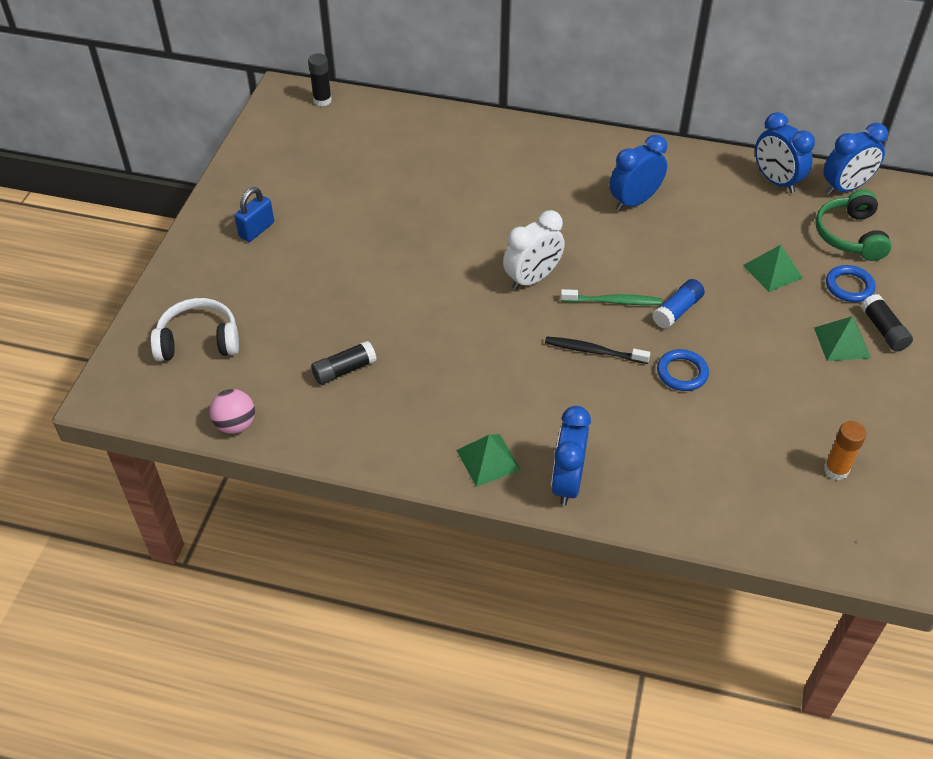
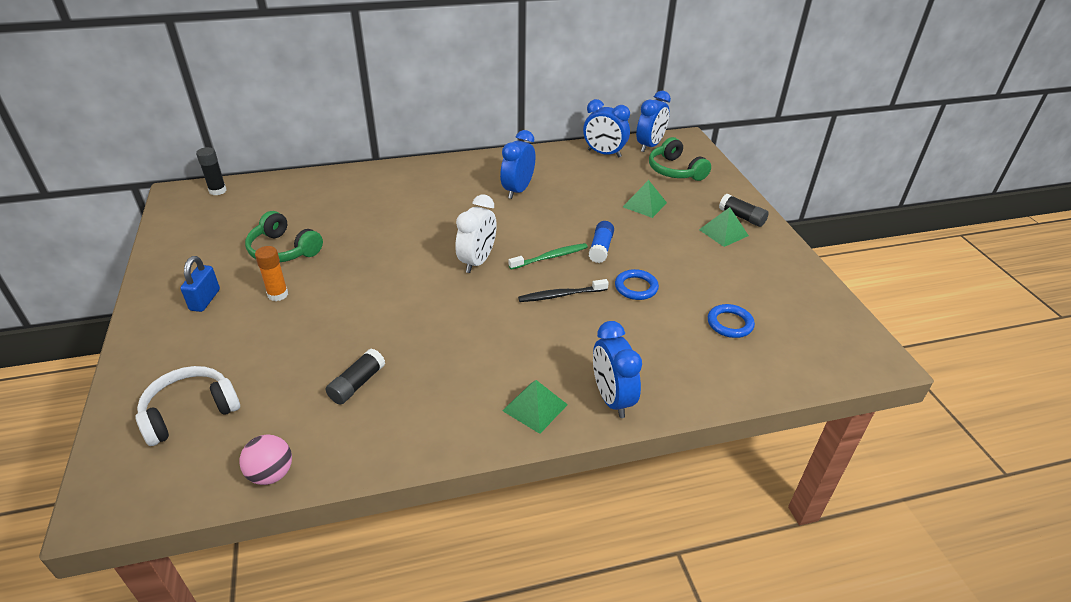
camera: 30 degrees left, 10 degrees down
(350, 197) = (283, 250): none -> green headphones
(836, 470) = (789, 312): orange glue stick -> orange glue stick (278, 294)
(849, 286) = (699, 199): blue ring -> blue ring (730, 323)

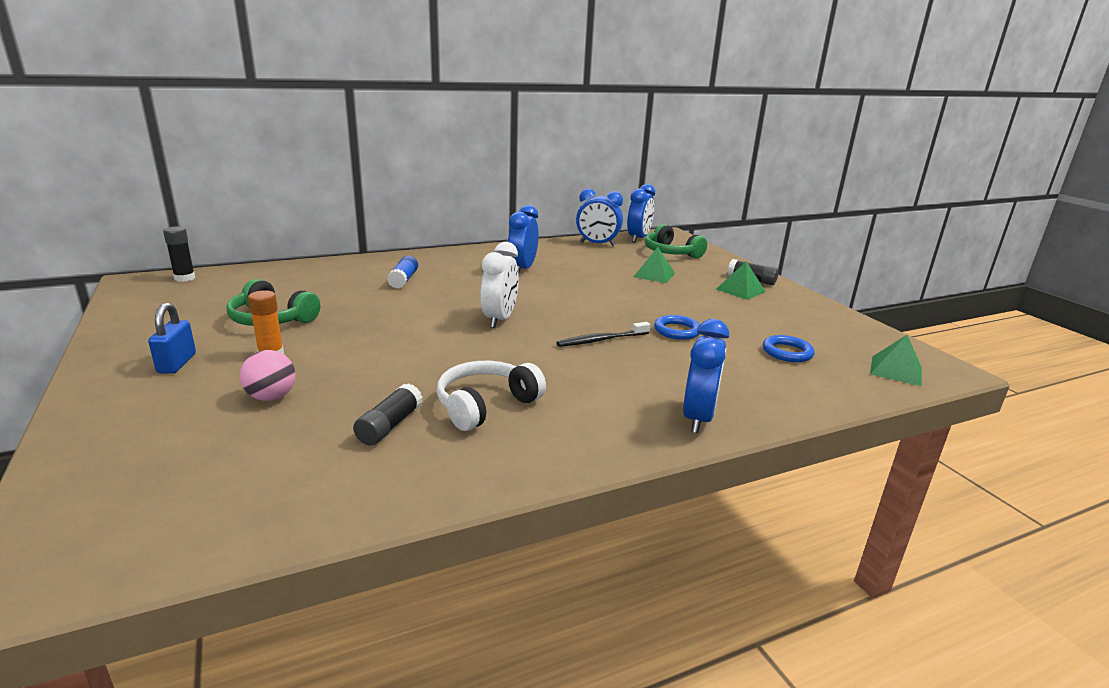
camera: 10 degrees left, 15 degrees down
(190, 412) = (164, 468): white headphones -> white headphones (486, 405)
(271, 474) = (291, 523): pink ball -> pink ball (271, 397)
(535, 407) = (615, 431): green pyramid -> green pyramid (896, 370)
(550, 257) = (577, 313): green toothbrush -> none
(601, 248) = (626, 305): blue glue stick -> blue glue stick (403, 280)
(611, 399) = (698, 418): blue clock -> blue clock turned 135 degrees counterclockwise

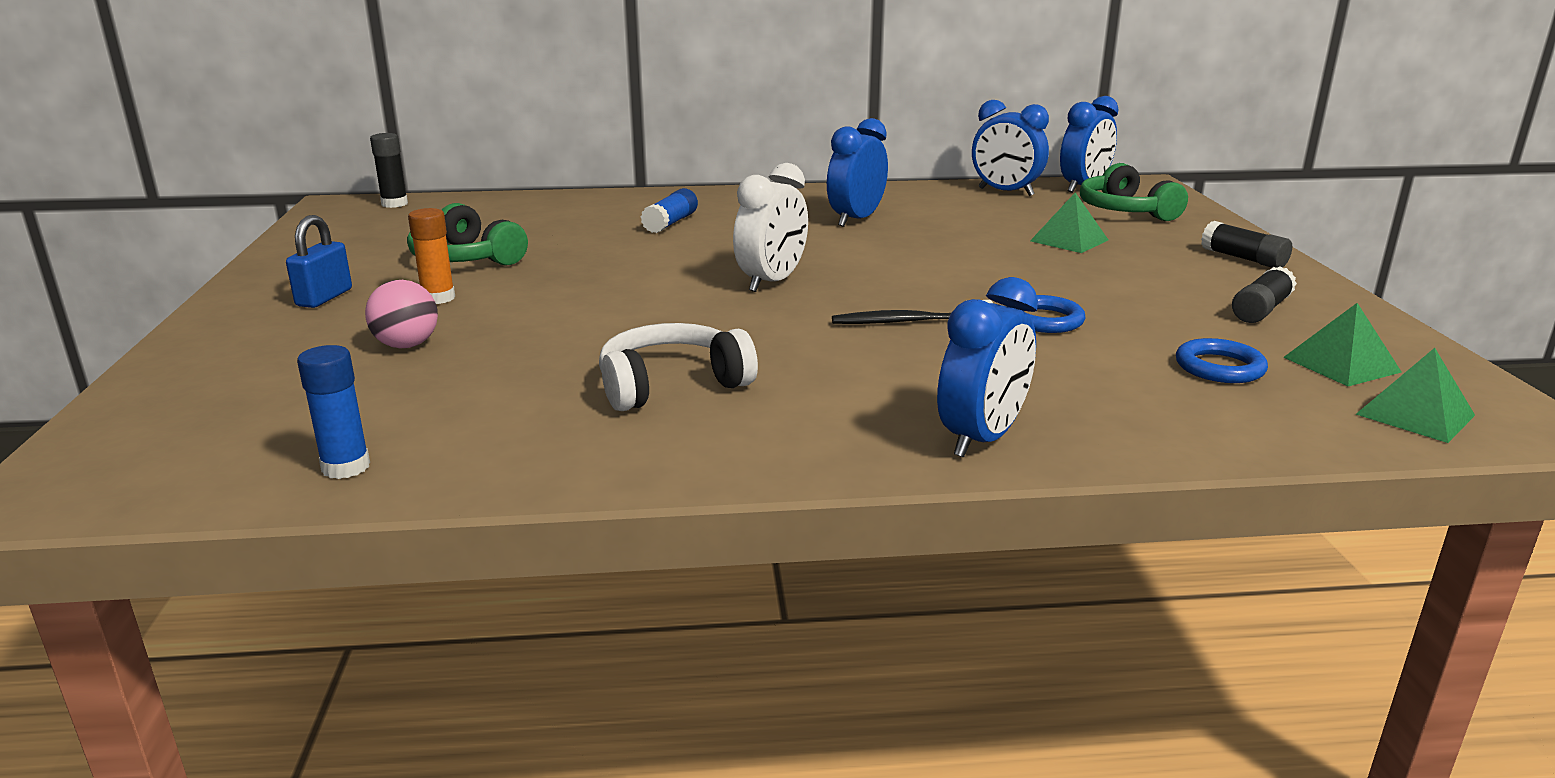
camera: 20 degrees right, 0 degrees up
(289, 509) = (346, 467): none -> blue glue stick
(389, 425) = (527, 393): black glue stick -> black glue stick (1260, 310)
(740, 290) = (1209, 272): green pyramid -> green pyramid (1341, 364)

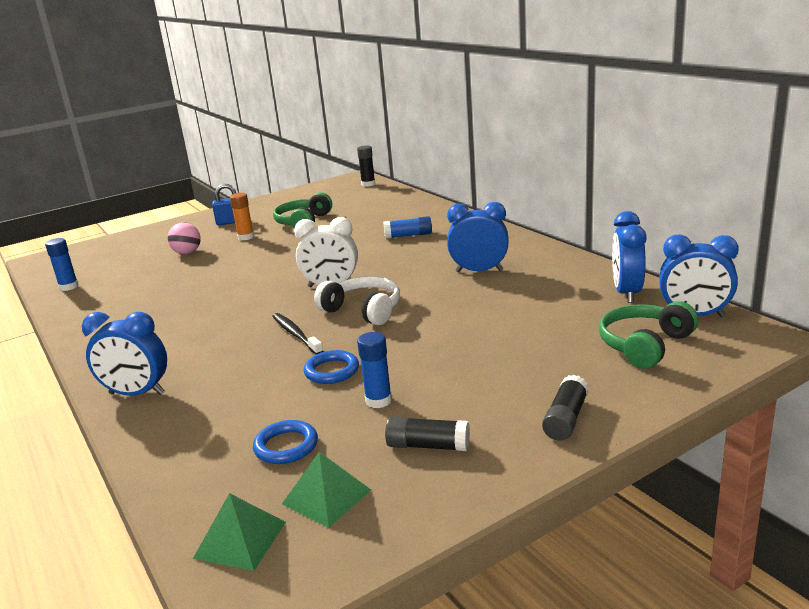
camera: 65 degrees right, 0 degrees up
(671, 385) = (170, 309): white headphones -> white headphones (363, 310)
(1069, 240) = (523, 342): green pyramid -> none
(1144, 312) = (378, 401): none -> blue glue stick

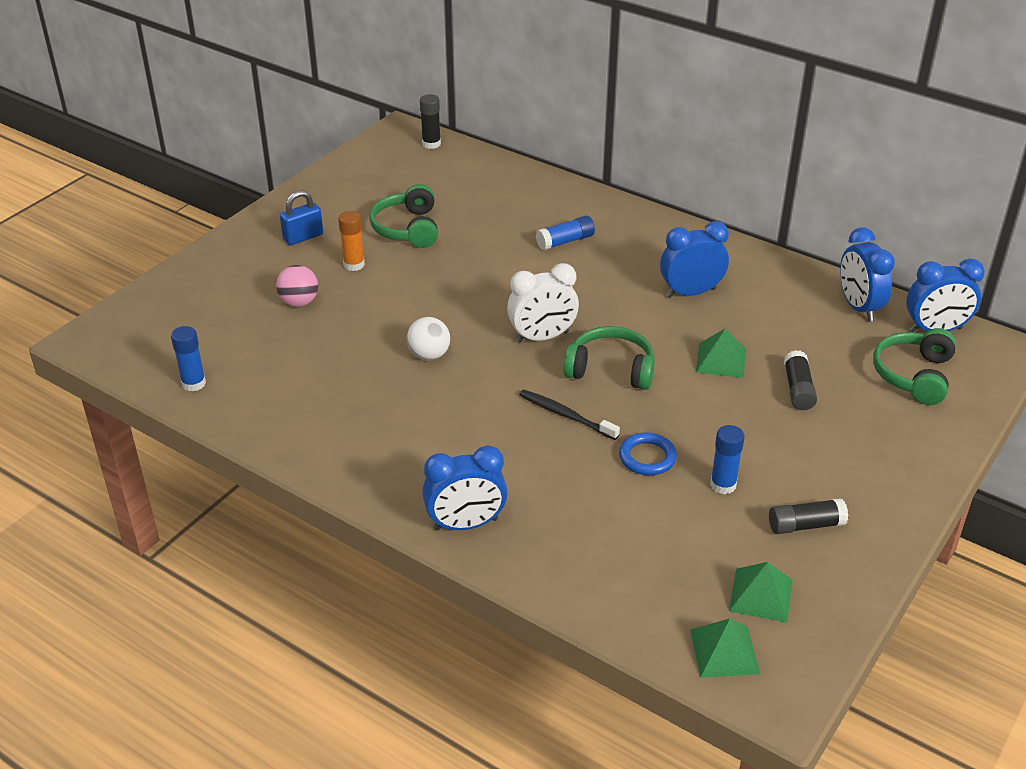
camera: 25 degrees left, 15 degrees up
(237, 288) = (429, 355): none -> white ball
(286, 446) = (680, 553): blue ring -> none
(363, 310) = (611, 369): white headphones -> green headphones
(463, 314) = (721, 360): none -> green pyramid
(565, 419) = (899, 473): black glue stick -> black glue stick (798, 389)

